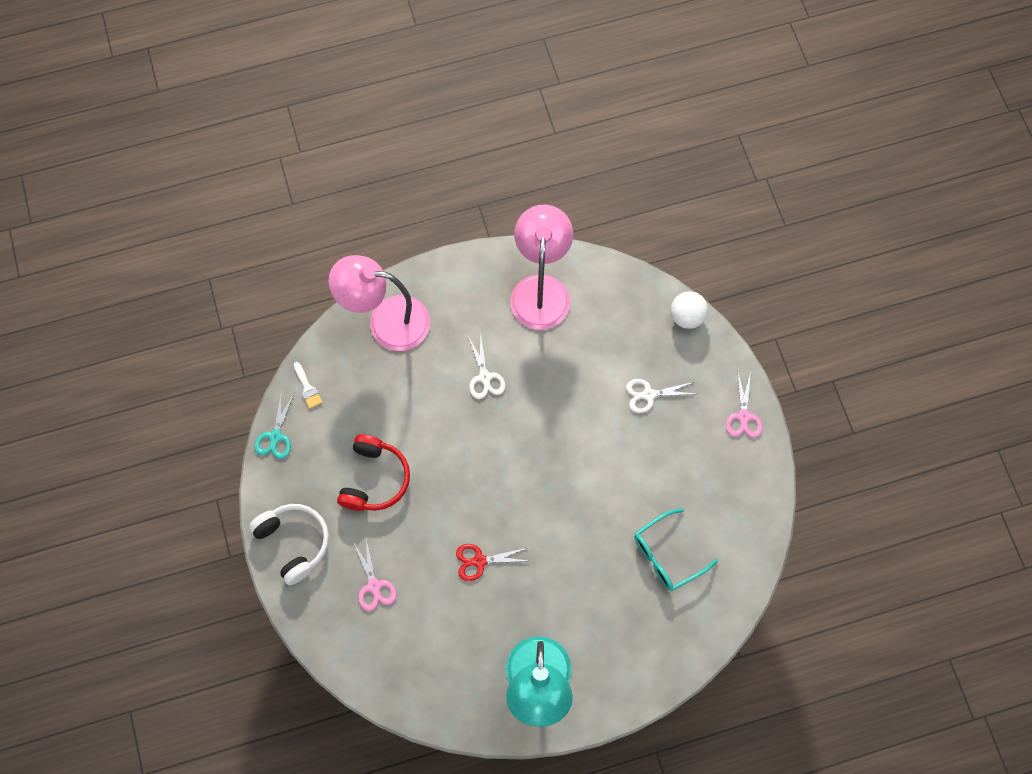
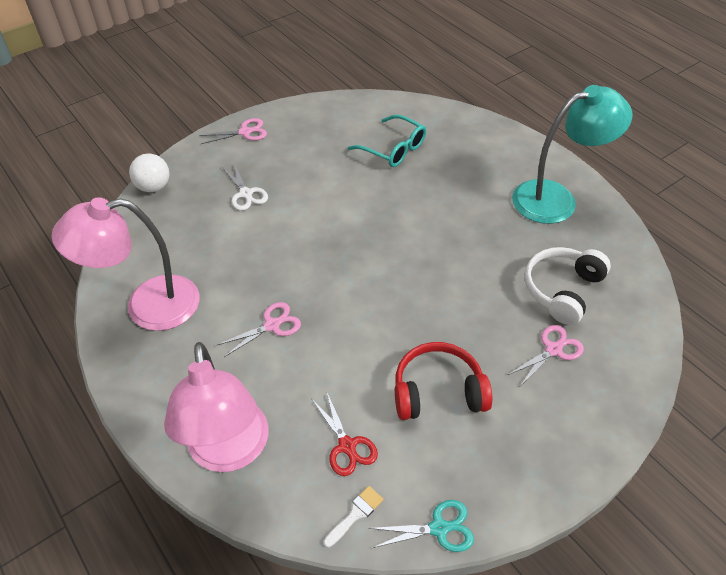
camera: 110 degrees left, 20 degrees down
(294, 543) = (557, 449): white headphones -> white headphones (562, 290)
(479, 561) = (473, 270): red scissors -> red scissors (347, 446)
(485, 377) = (272, 325): white scissors -> pink scissors

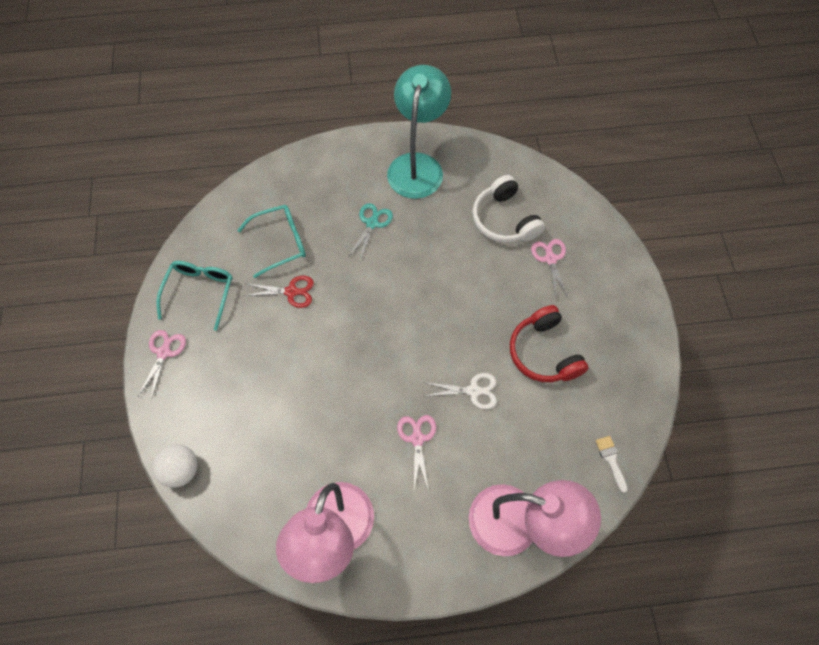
camera: 60 degrees left, 15 degrees up
(246, 194) = (250, 390): white scissors -> white scissors (473, 391)
(310, 126) = (200, 292): none -> turquoise glasses
(347, 446) = (556, 438): red scissors -> red scissors (291, 292)
(438, 391) = (544, 352): red headphones -> red headphones turned 45 degrees counterclockwise
(439, 528) = (645, 412): turquoise scissors -> turquoise scissors (372, 223)

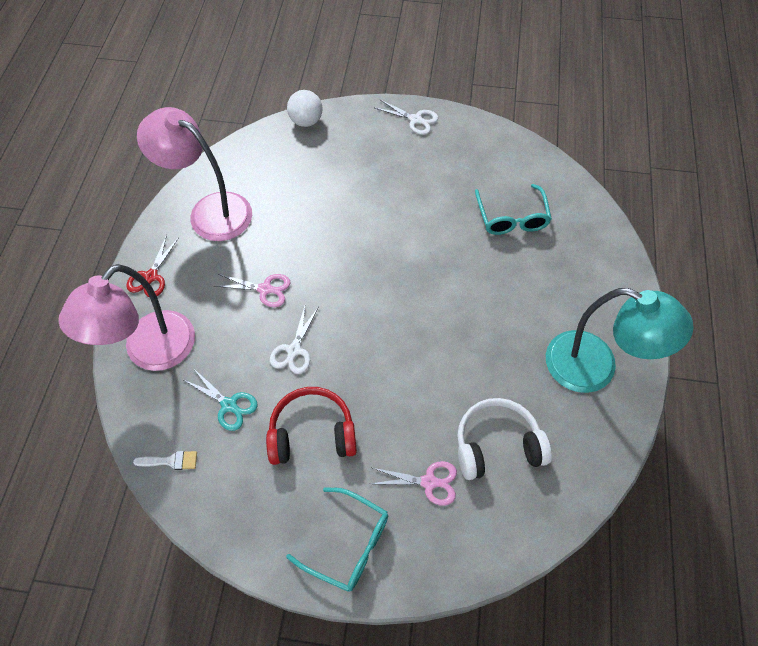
camera: 105 degrees right, 5 degrees down
(164, 353) = (415, 120): pink scissors -> white scissors
(200, 292) = (470, 150): turquoise glasses -> turquoise glasses (348, 544)
(291, 292) = (452, 218): red scissors -> red scissors (151, 276)
(372, 223) = (519, 303): turquoise scissors -> turquoise scissors (229, 405)

